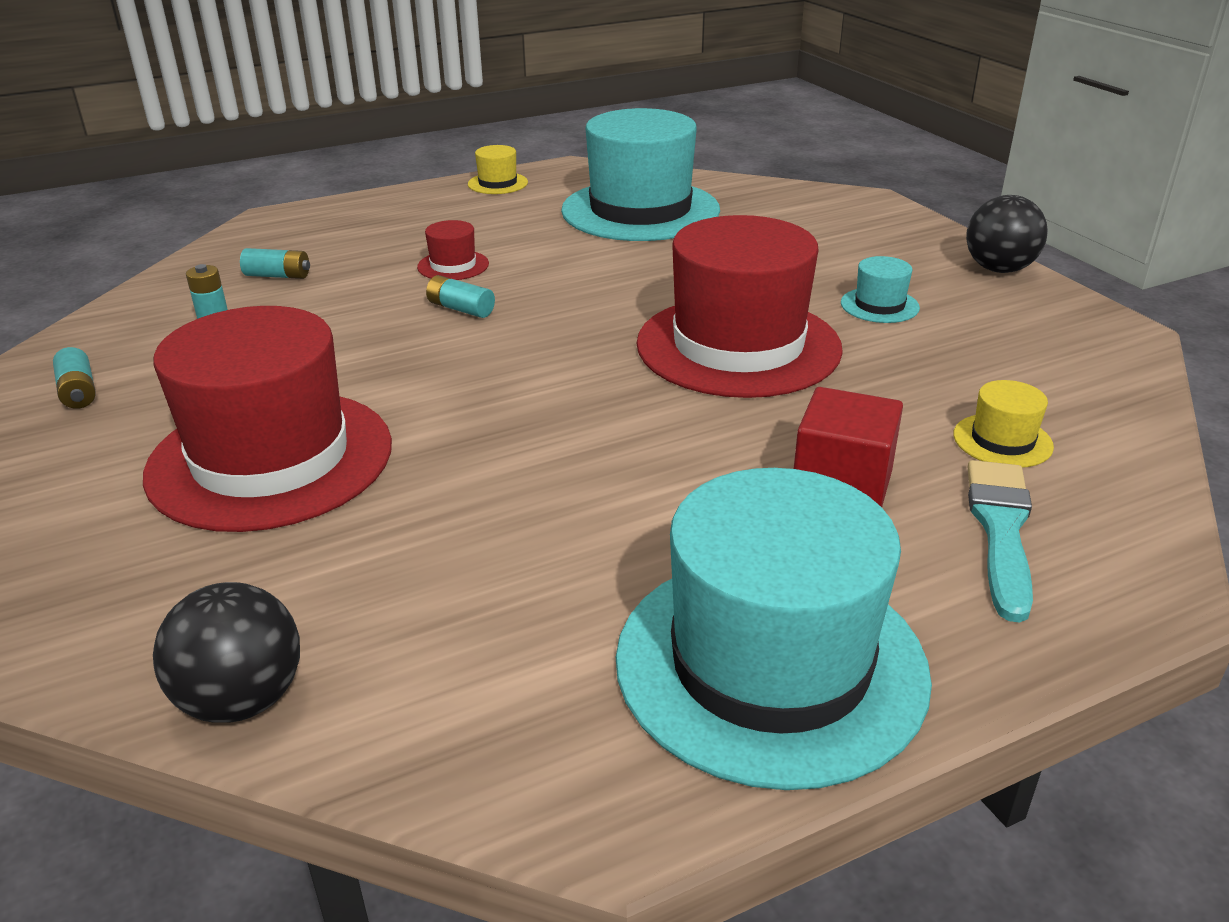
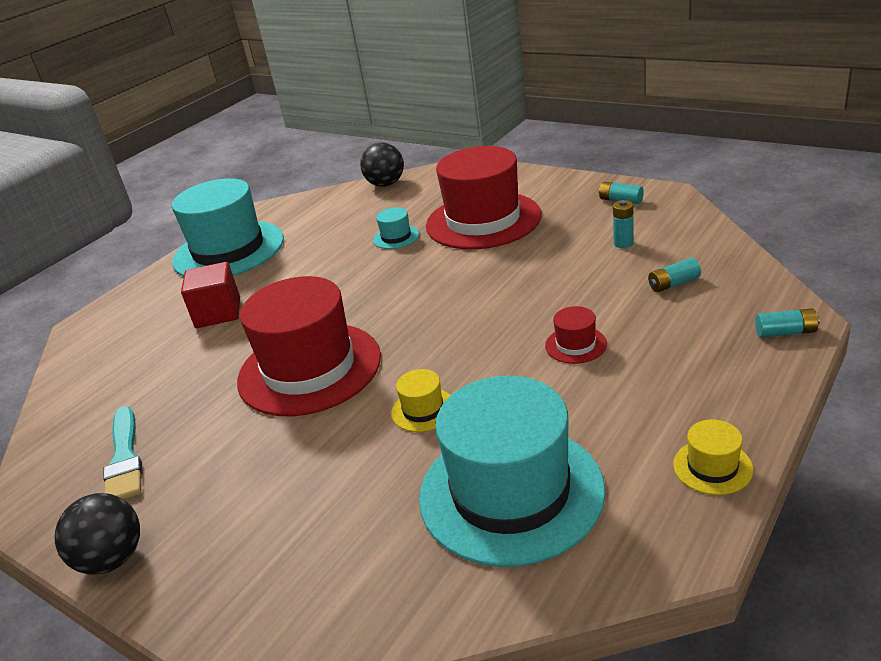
camera: 155 degrees right, 0 degrees up
(461, 309) = (514, 316): turquoise battery -> turquoise battery (785, 332)
(879, 305) = (220, 453): turquoise hat -> turquoise hat (396, 237)
(1000, 530) = (141, 324): turquoise brush -> turquoise brush (125, 458)
(1002, 441) = (134, 370): yellow hat -> yellow hat (423, 410)

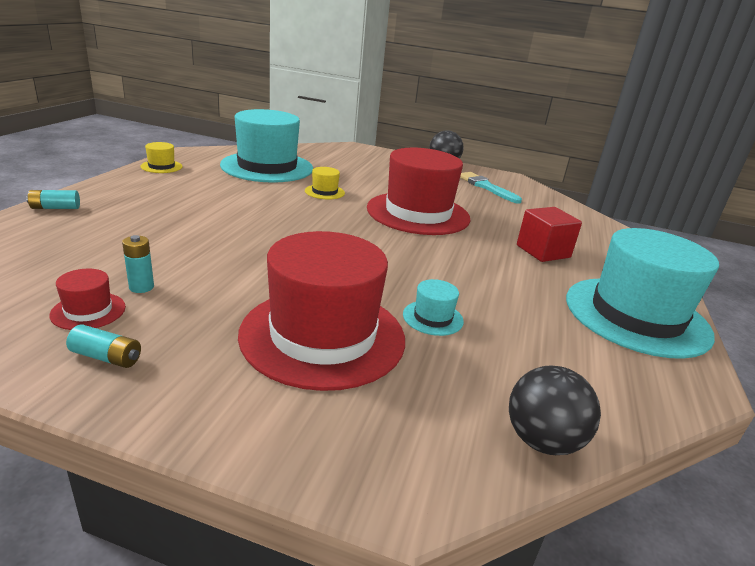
camera: 155 degrees right, 5 degrees down
(576, 345) = (221, 212): red hat -> red hat (88, 311)
(673, 284) = (115, 244): turquoise battery -> none

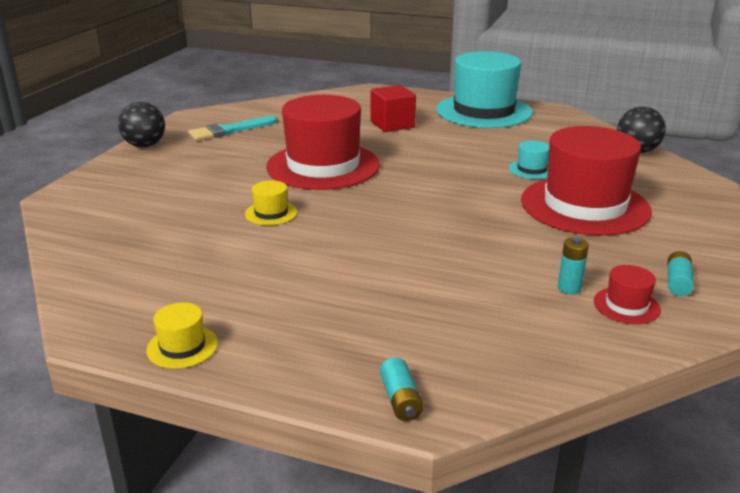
camera: 85 degrees left, 0 degrees up
(267, 167) = (171, 256): turquoise hat -> none

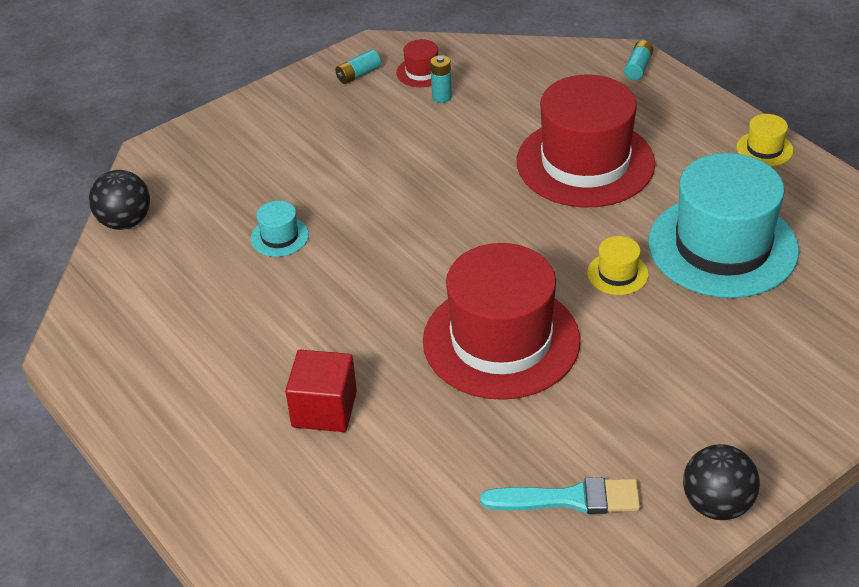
camera: 145 degrees left, 15 degrees up
(484, 111) = (161, 390): turquoise hat -> turquoise hat (722, 246)
(584, 205) = (307, 167): red hat -> red hat (585, 162)

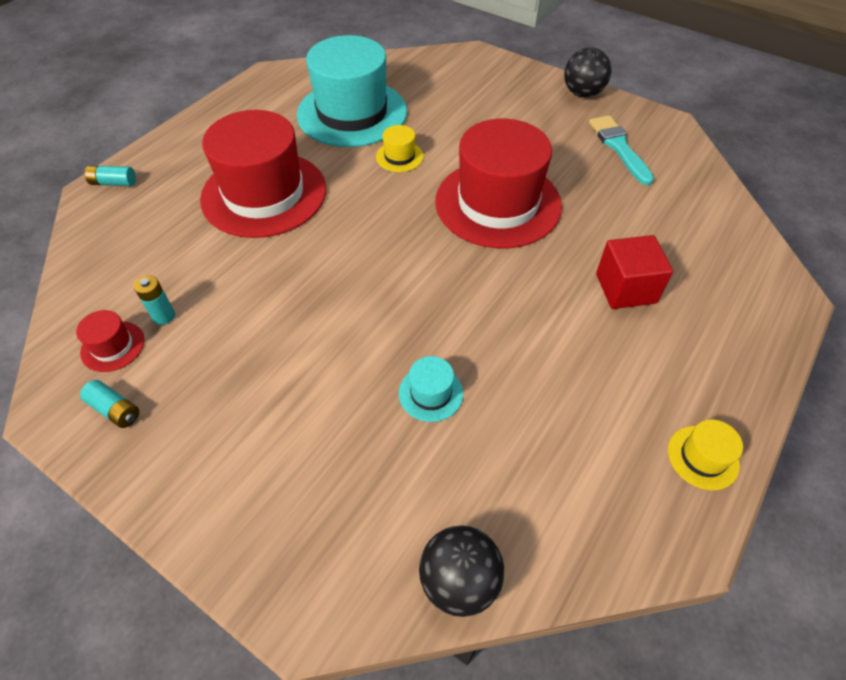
camera: 110 degrees left, 10 degrees up
(764, 149) = (232, 105): yellow hat -> yellow hat (703, 457)

